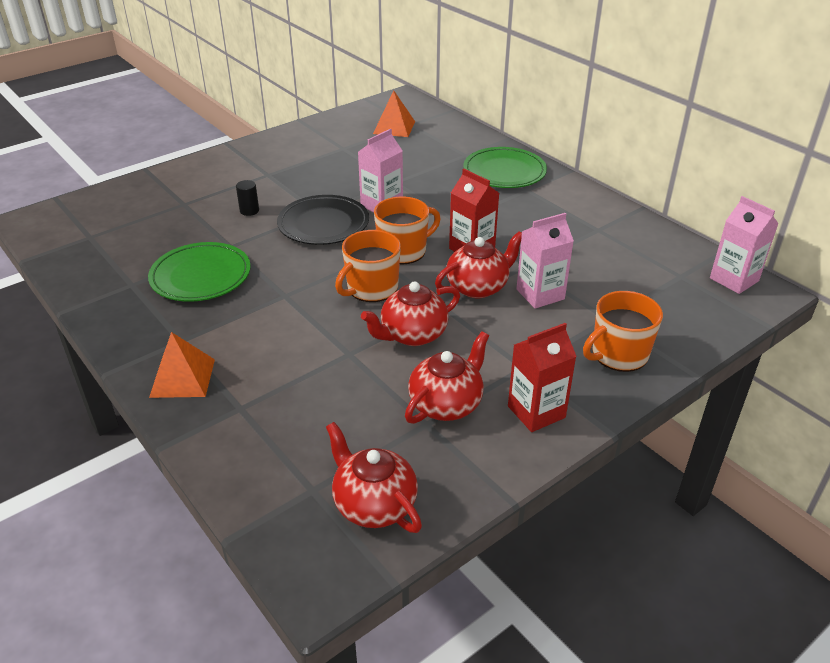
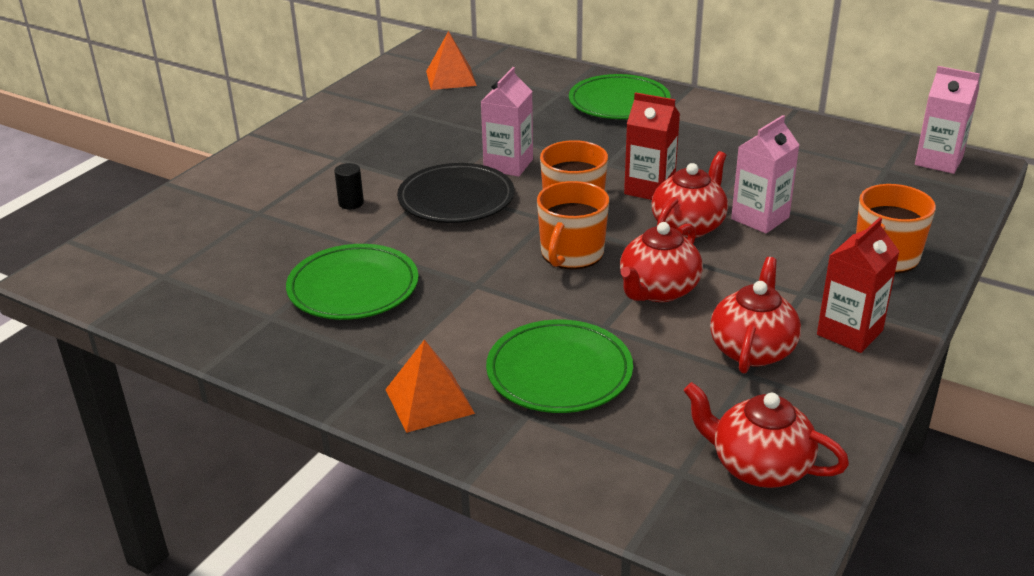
camera: 20 degrees left, 5 degrees down
(288, 381) = (559, 372): none -> green plate

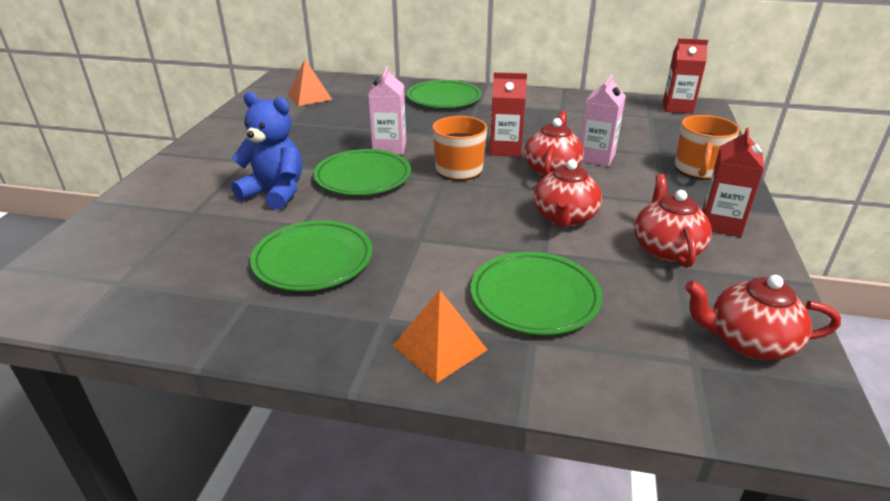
camera: 20 degrees left, 0 degrees up
(351, 203) = (275, 193): black cylinder -> blue teddy bear
(456, 199) = (363, 177): black plate -> green plate
(571, 254) = (480, 202): orange mug -> none
(938, 161) = (677, 108): pink carton -> red carton

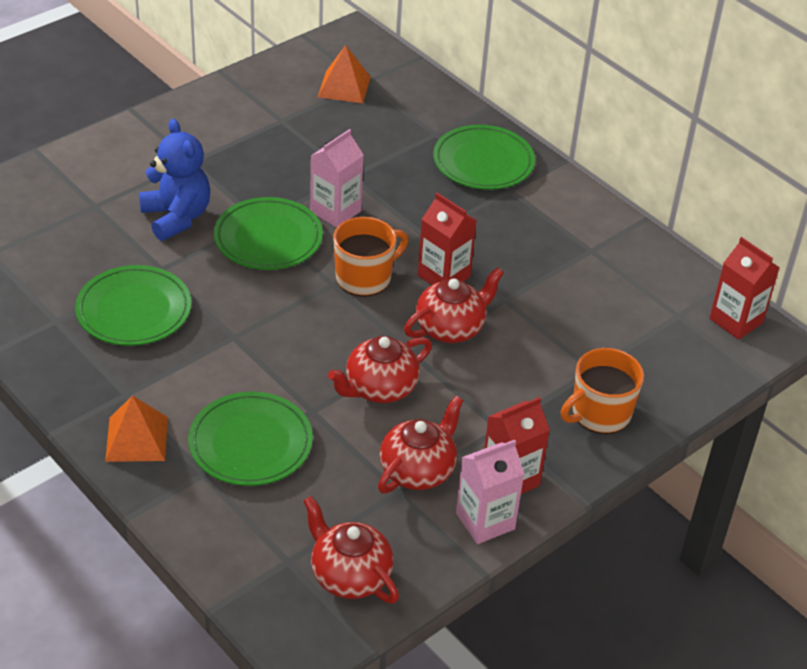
camera: 35 degrees right, 10 degrees up
(596, 157) = (520, 338): pink carton -> pink carton (485, 521)

